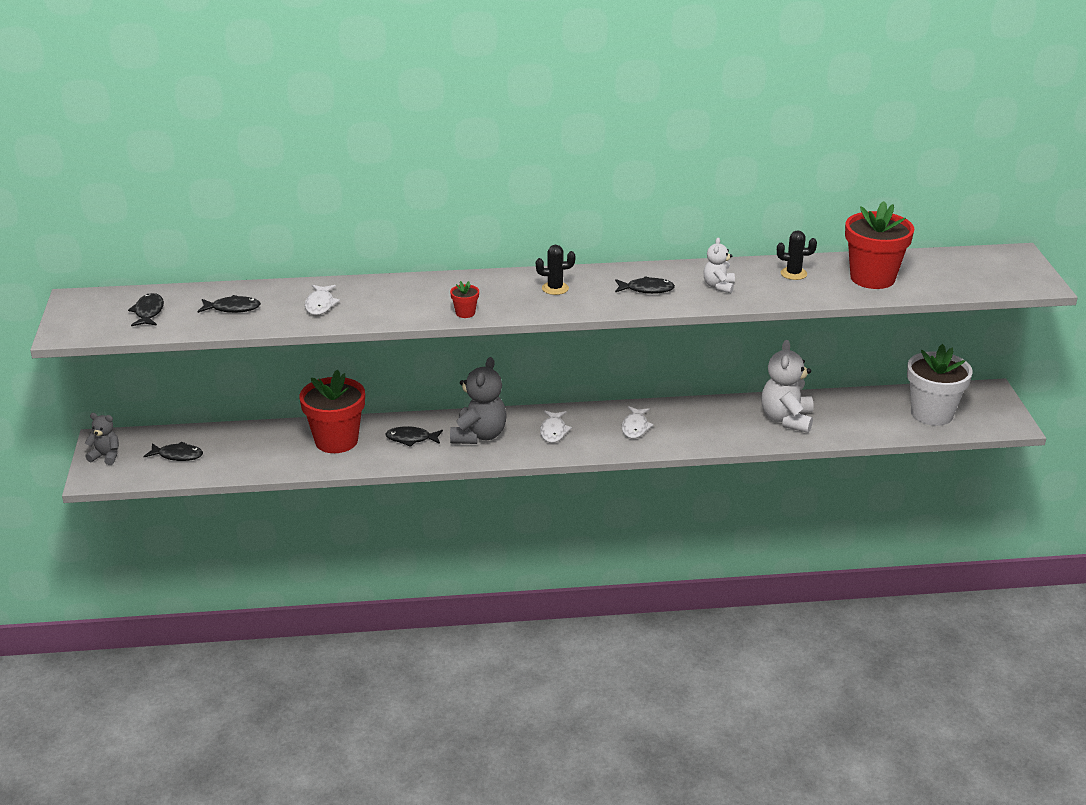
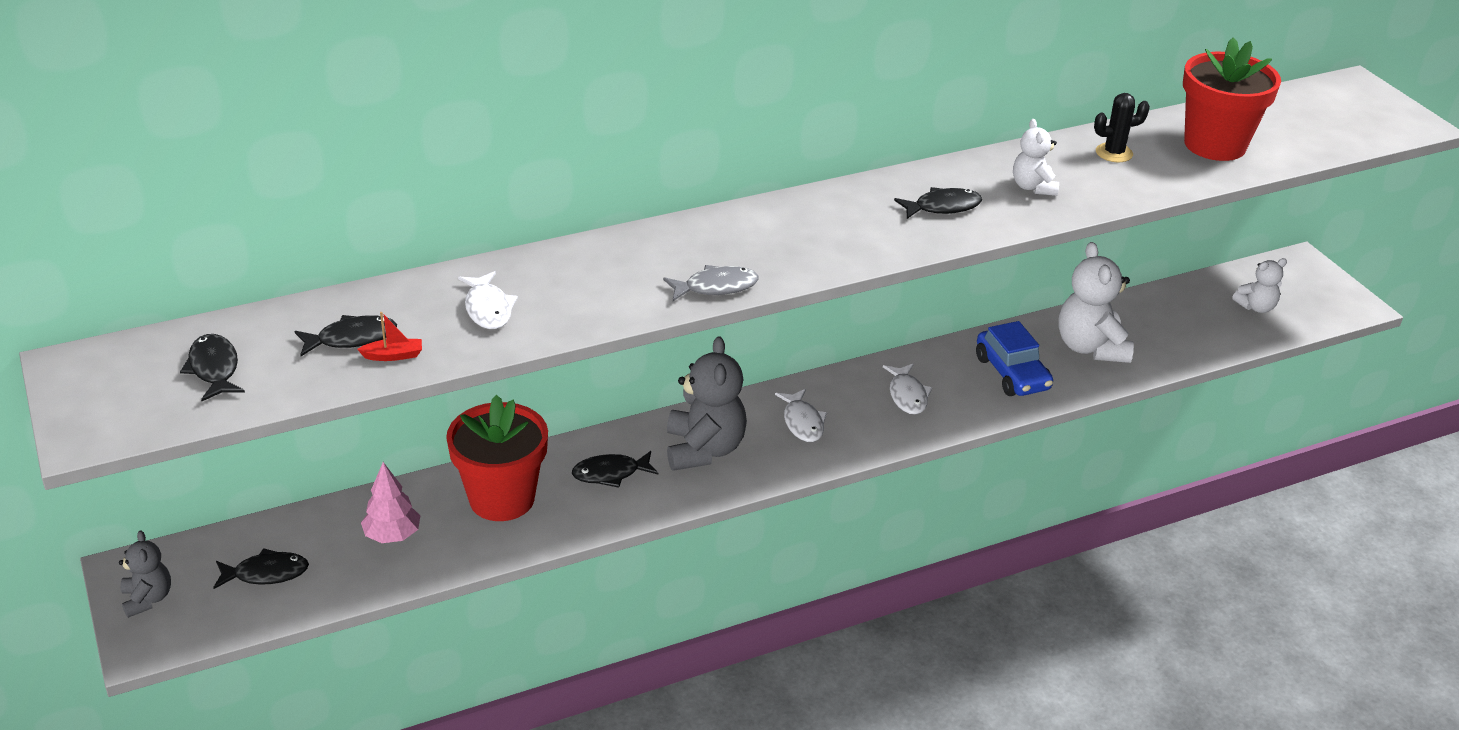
camera: 20 degrees left, 5 degrees up
(106, 456) = (148, 599): grey teddy bear -> grey teddy bear turned 75 degrees clockwise
(250, 320) = (393, 355): none -> red boat
(260, 449) = (392, 535): none -> pink tree
(465, 313) = (716, 287): red flower pot -> grey fish
(555, 288) = (817, 225): black cactus -> none
(718, 426) = (1012, 373): none -> blue car
(932, 414) = (1256, 307): white flower pot -> white teddy bear

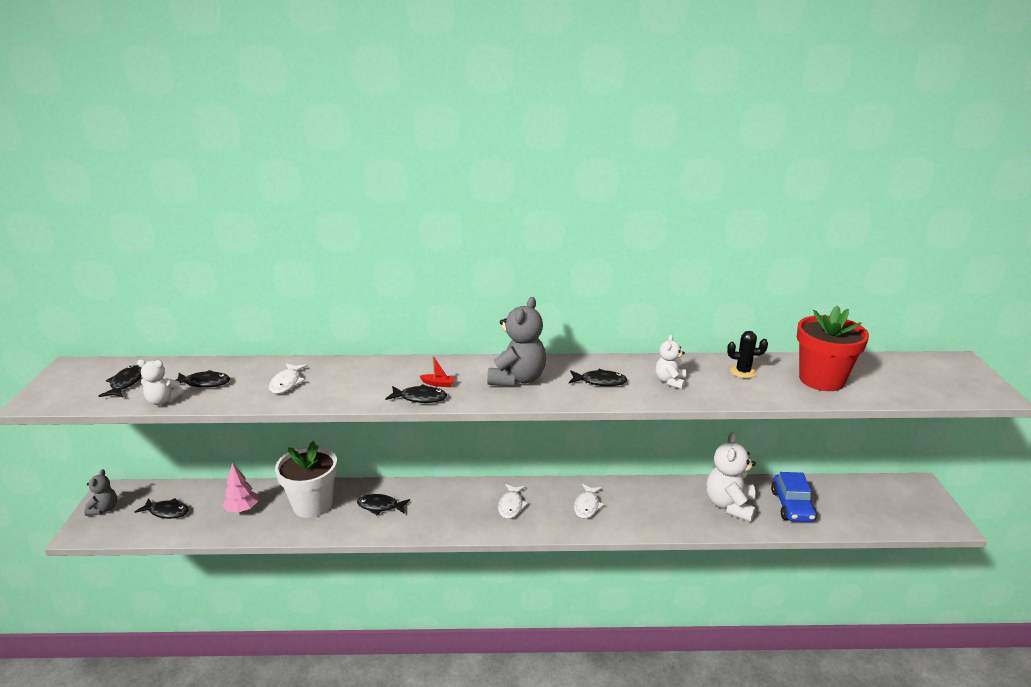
camera: 25 degrees right, 10 degrees down
(393, 355) = (214, 396): red boat -> red boat (438, 384)
(502, 499) = (312, 504): red flower pot -> white flower pot
(704, 449) = (442, 506): grey teddy bear -> grey teddy bear (517, 379)
(716, 287) = (420, 398): grey fish -> black fish
(1012, 373) = (665, 509): blue car -> blue car (792, 506)
(1256, 307) = (868, 507): white teddy bear -> white teddy bear (163, 401)

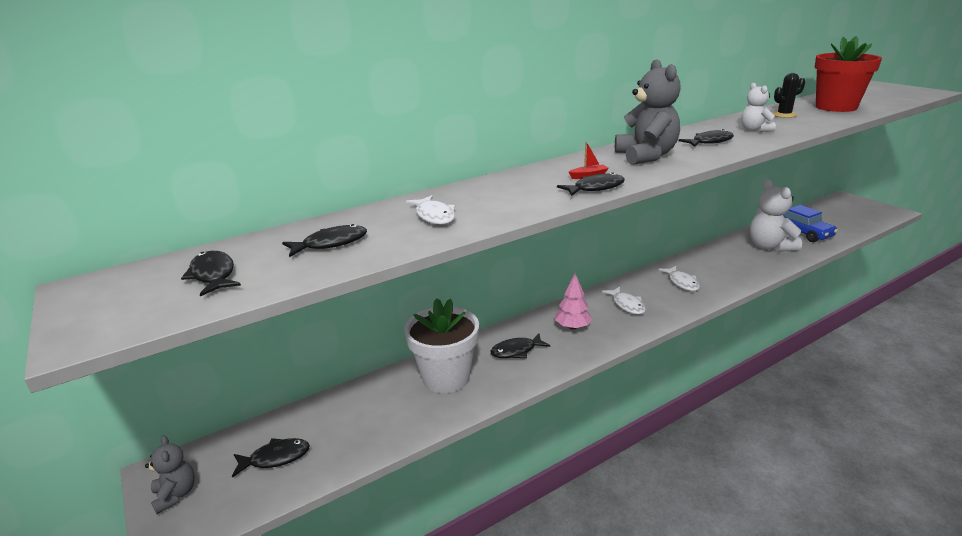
camera: 30 degrees left, 0 degrees up
(163, 401) = (305, 273): white teddy bear -> none
(242, 509) = (371, 414): pink tree -> pink tree (572, 327)

